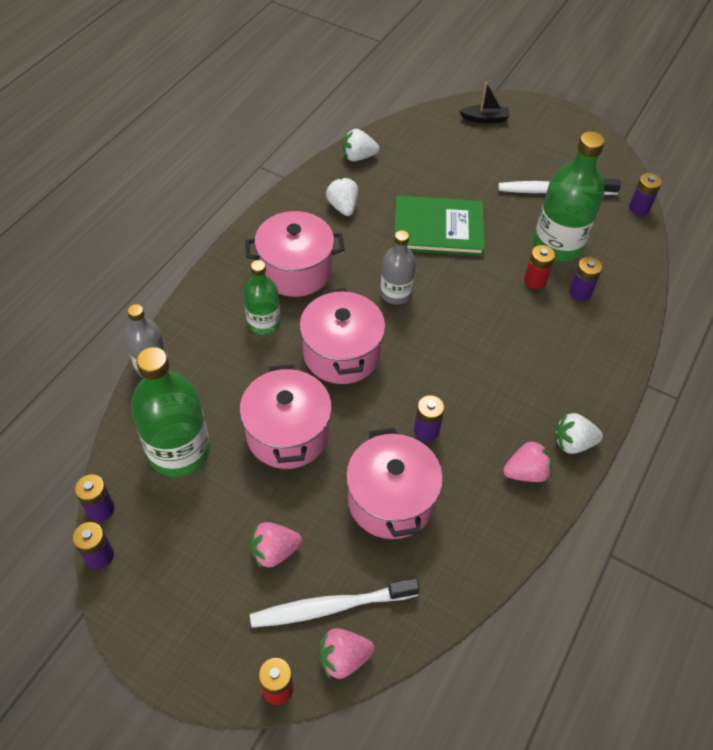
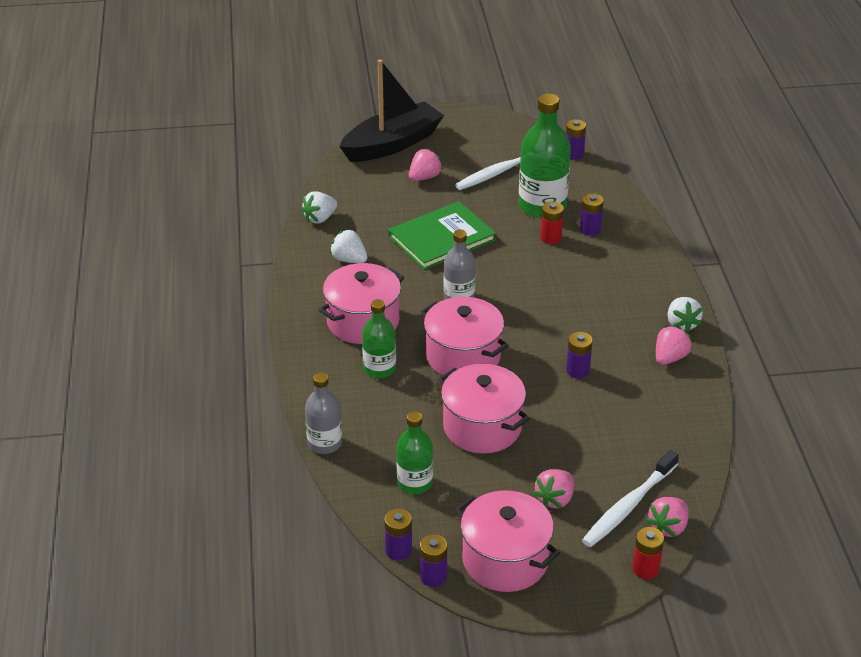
camera: 35 degrees left, 15 degrees down
(179, 451) = (415, 483): green bottle -> green bottle, size x0.60
(391, 500) = (600, 424): pink pot -> pink pot (505, 560)
(481, 163) = (424, 177): none -> pink strawberry
(485, 119) = (392, 144): black boat -> black boat, size x2.32
(573, 443) = (681, 324): white strawberry -> white strawberry turned 60 degrees counterclockwise

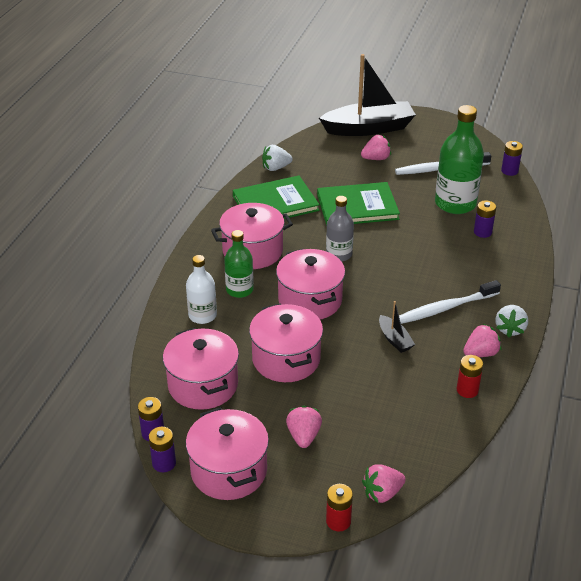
camera: 25 degrees right, 0 degrees up
(324, 443) = (158, 332): grey bottle -> none
(349, 260) = (275, 203): white strawberry -> green book
(359, 409) = (202, 315): none -> white bottle
(415, 483) = (203, 385): green bottle -> pink pot
(551, 238) = (445, 230): red battery -> red battery (467, 390)
(555, 499) = (303, 436): pink strawberry -> pink strawberry turned 120 degrees clockwise
(577, 370) = (394, 339): purple battery -> black boat
(628, 506) = (360, 463): white toothbrush -> white toothbrush (445, 308)

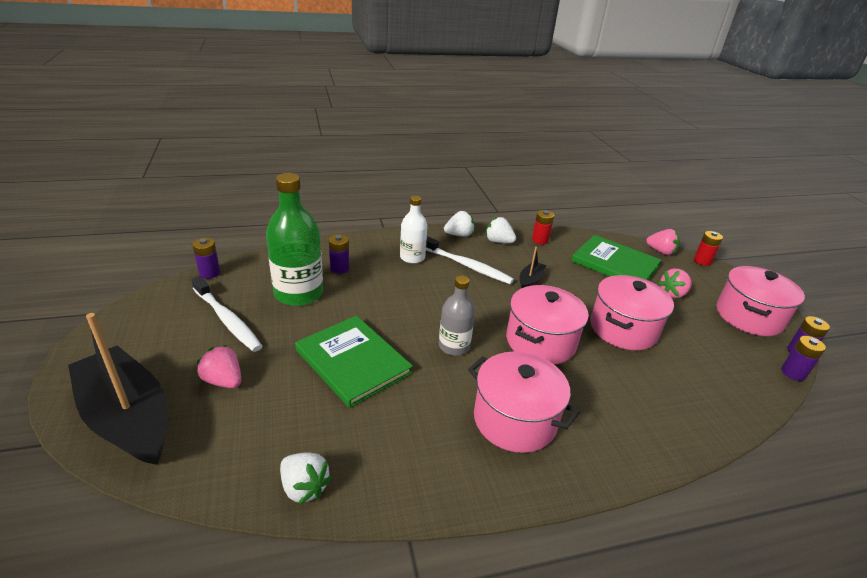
camera: 125 degrees left, 5 degrees down
(202, 315) = (651, 411): white bottle -> white bottle (412, 257)
(203, 385) = (714, 366): pink pot -> none
(239, 290) = (584, 400): green bottle -> none
(275, 203) = (400, 443): green book -> green book (615, 263)
(480, 353) = (498, 241): pink strawberry -> white strawberry

